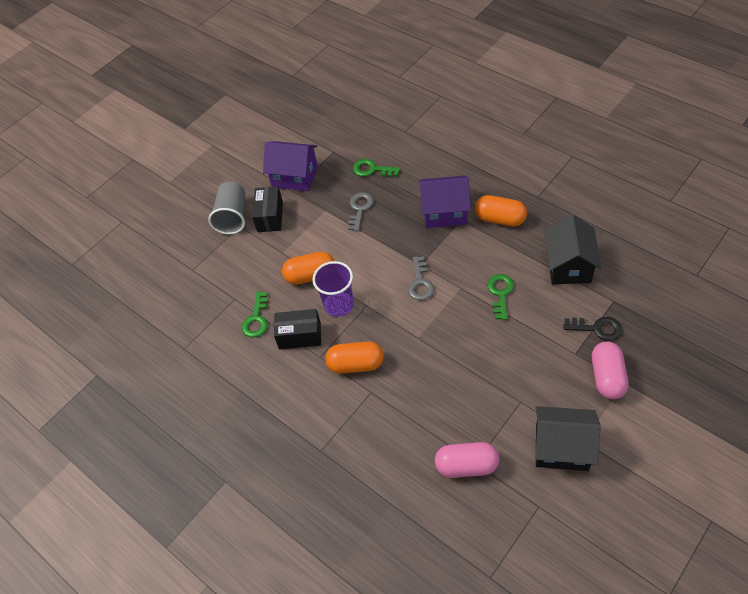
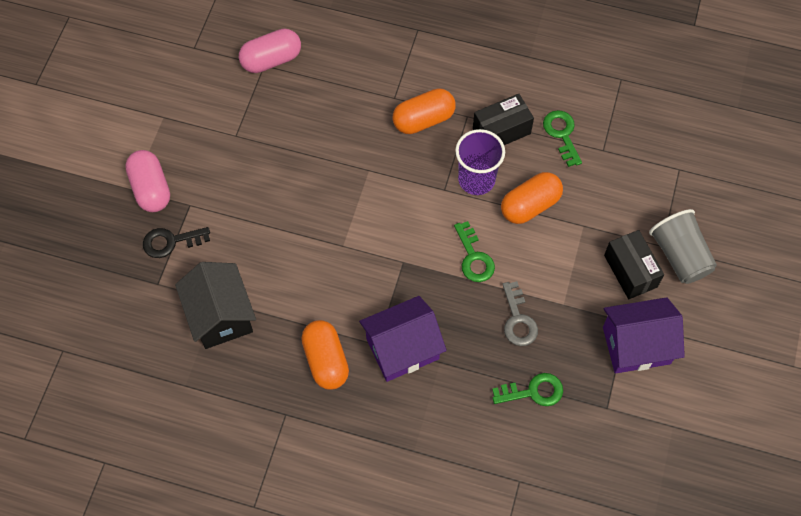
camera: 150 degrees right, 10 degrees up
(420, 283) = (393, 237): grey key -> none
(500, 219) = (326, 360): orange capsule -> orange capsule turned 75 degrees clockwise
(500, 293) = (293, 252): green key -> green key (474, 257)
(561, 448) = (184, 103): black house -> none

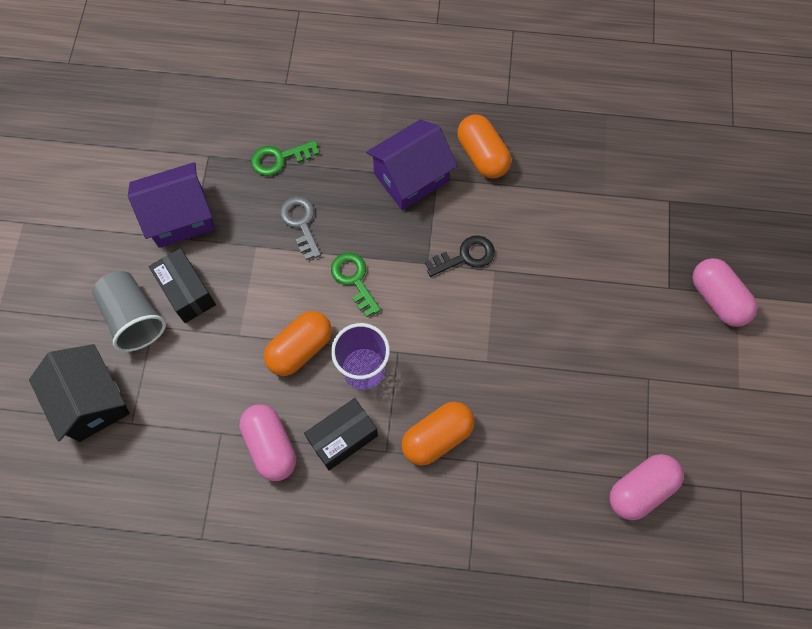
camera: 170 degrees right, 5 degrees up
(171, 242) = (673, 245): black key -> black key (465, 256)
(220, 315) = (596, 180): black house -> black house (91, 401)
(562, 134) = (270, 446): green key -> pink capsule

